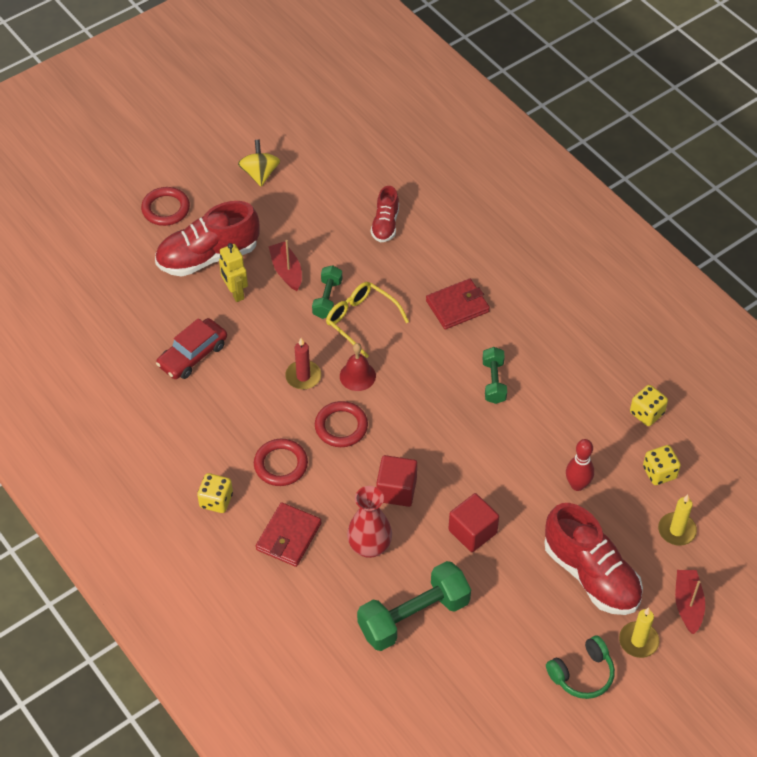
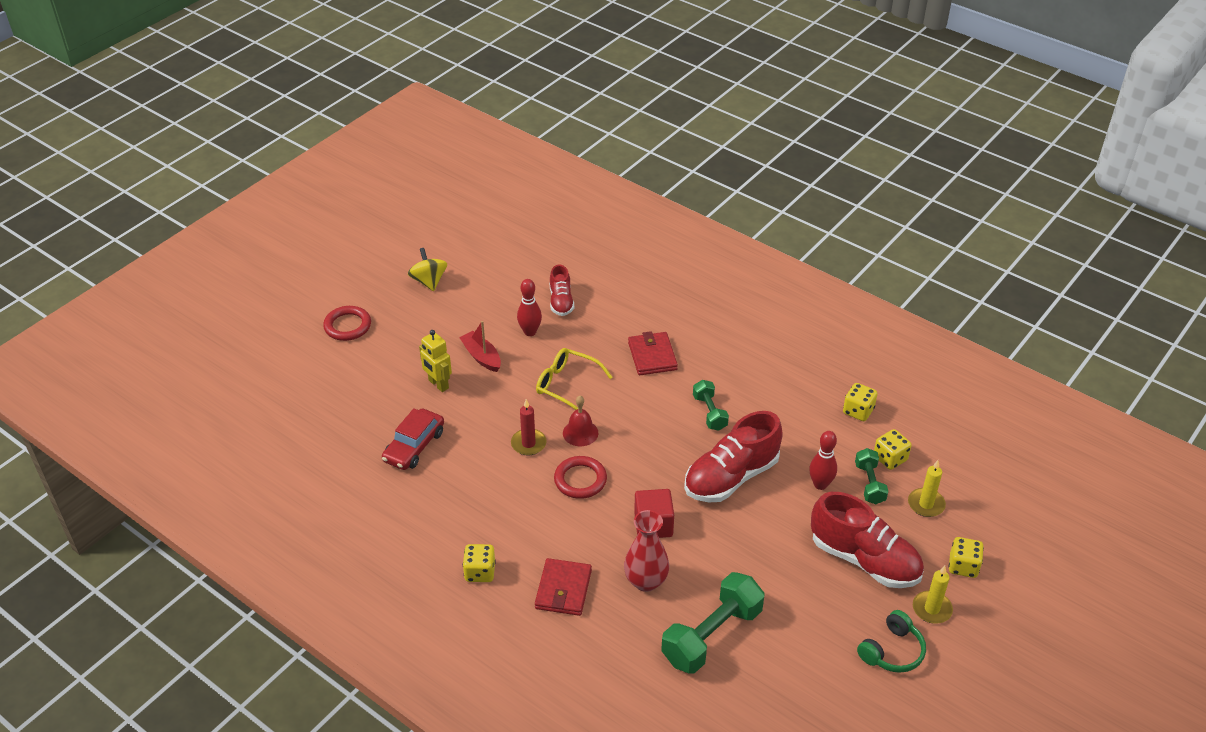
camera: 15 degrees left, 10 degrees down
(208, 257) = (402, 359): red shoe -> red shoe (731, 477)
(281, 464) = (533, 526): red ring -> none
(327, 299) = (528, 373): green dumbbell -> green dumbbell (869, 484)
(343, 253) = (530, 332): none -> red bowling pin
(457, 306) = (652, 356): red wallet -> red wallet turned 60 degrees counterclockwise
(472, 531) = (739, 546): red cube -> none
(688, 604) = (963, 566): red boat -> yellow dice

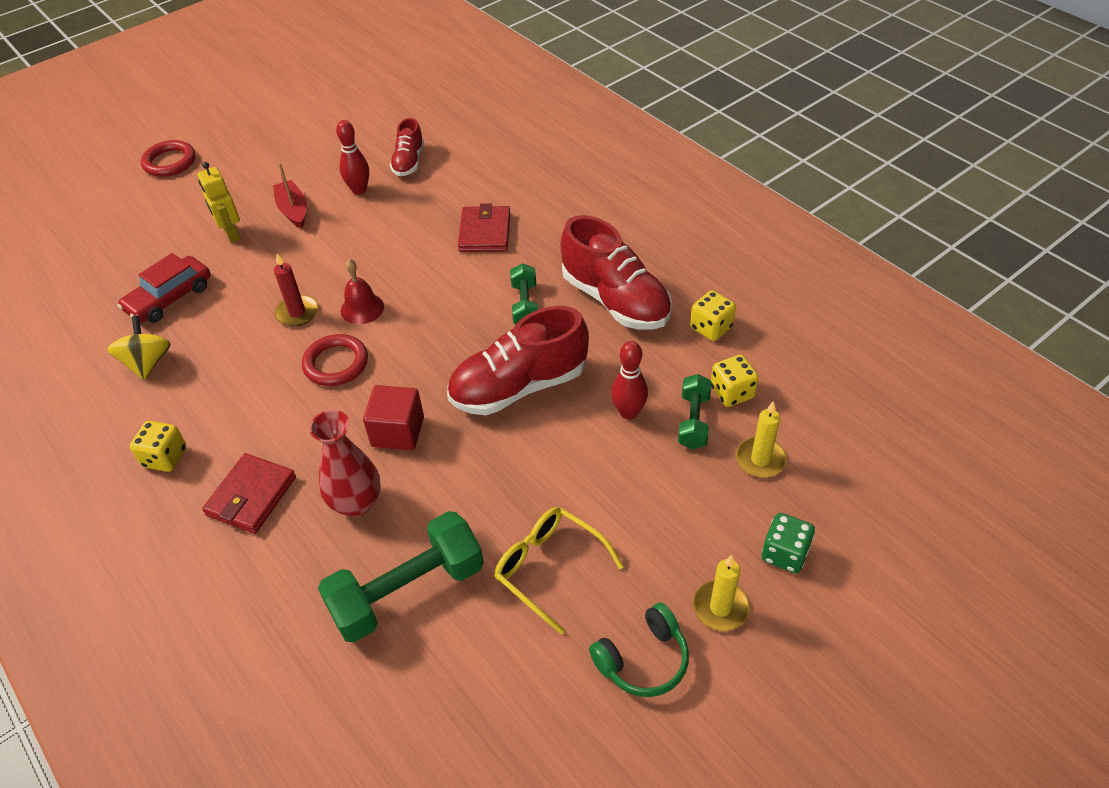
camera: 15 degrees right, 5 degrees up
(429, 281) = (278, 126): yellow spinning top -> yellow spinning top (147, 363)
(567, 385) = (372, 252): yellow glasses -> yellow glasses (549, 568)
(864, 560) = (650, 522): red shoe -> red shoe (615, 300)
(963, 566) = (784, 554): yellow dice -> green dice

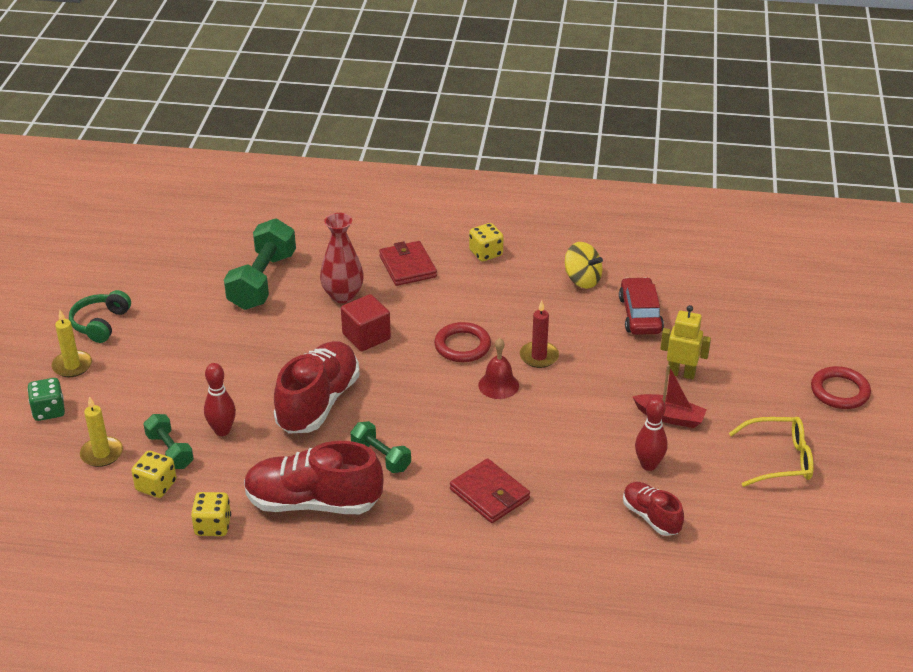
camera: 135 degrees right, 10 degrees down
(549, 568) = (192, 330): yellow glasses -> yellow glasses (779, 459)

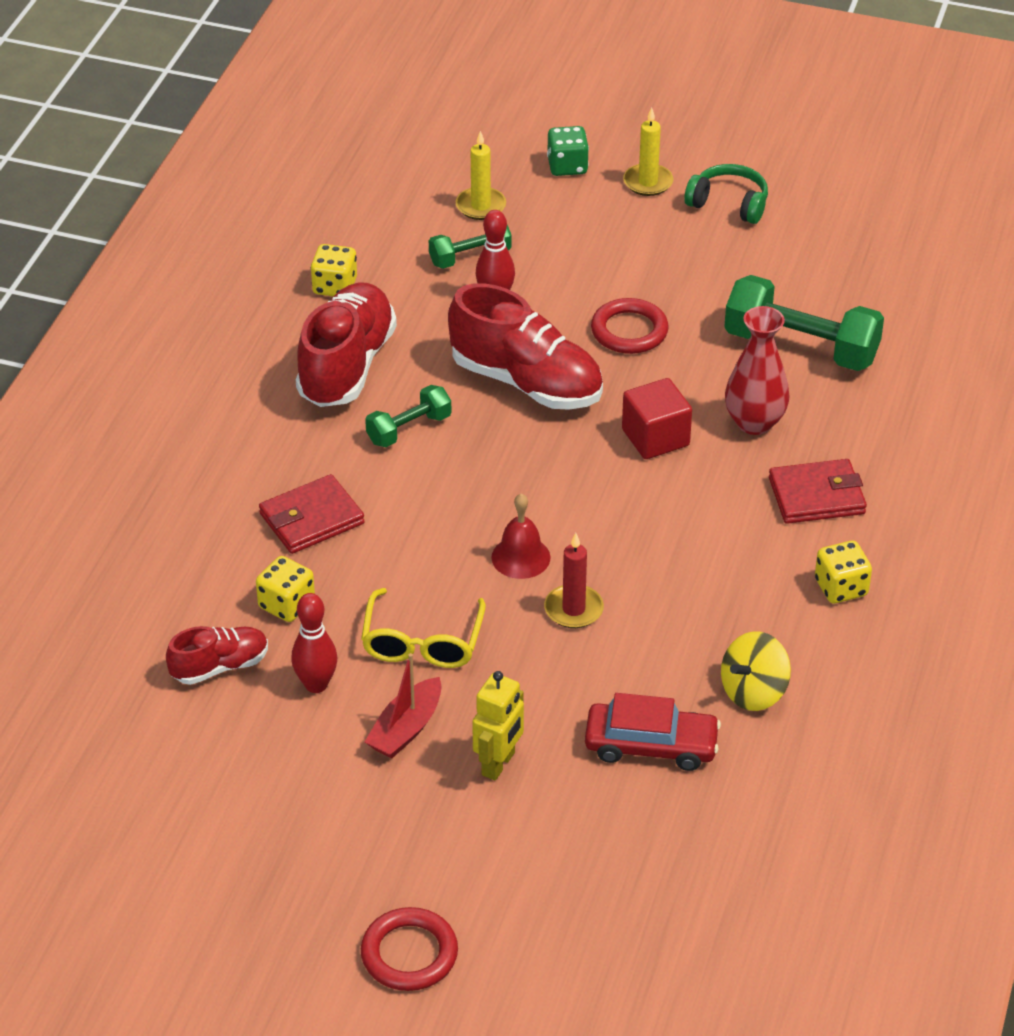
camera: 100 degrees right, 5 degrees up
(156, 486) = (414, 246): yellow dice -> yellow dice (287, 604)
(462, 346) = (615, 532): red ring -> red ring (629, 331)
(779, 459) = (283, 833): yellow glasses -> yellow glasses (422, 642)

